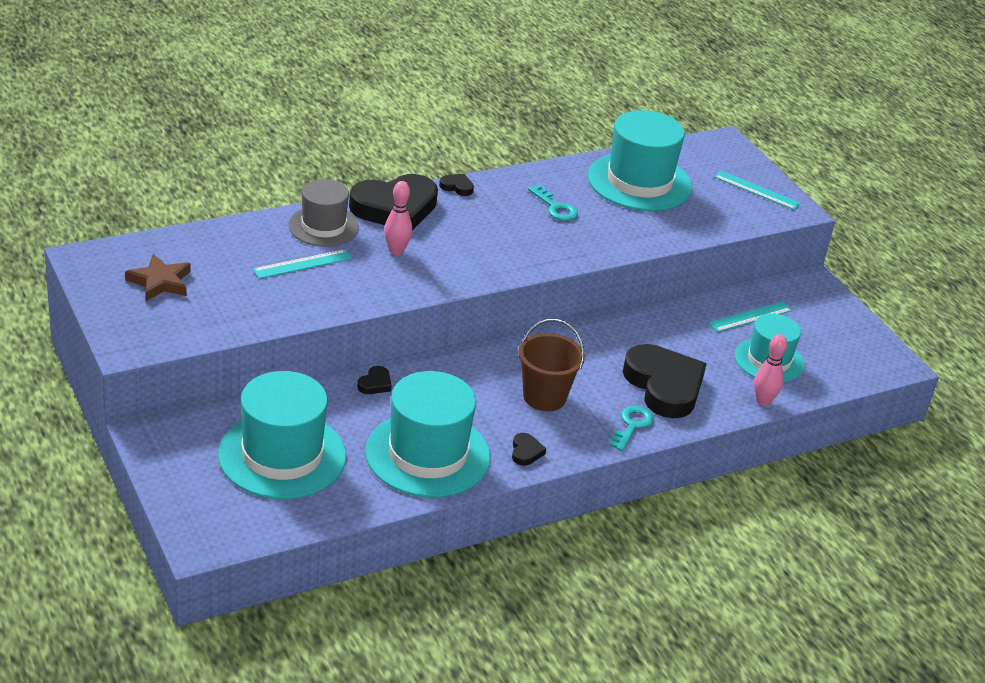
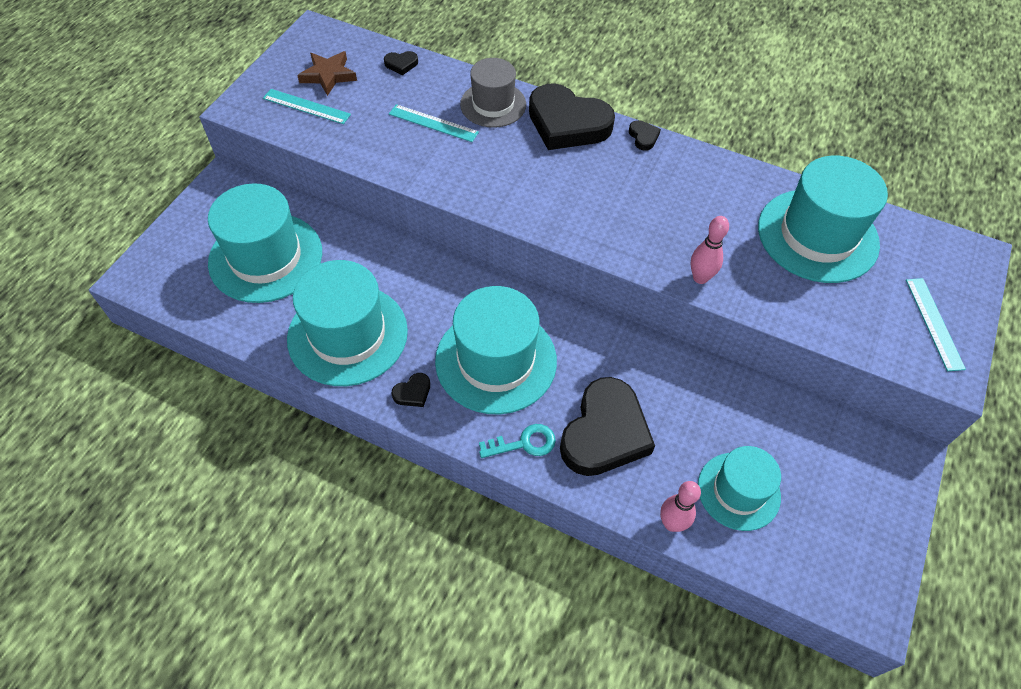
camera: 55 degrees right, 20 degrees up
(375, 383) = (399, 253): black heart -> black heart (401, 64)
(396, 251) = (513, 158): pink bowling pin -> pink bowling pin (700, 278)
(544, 397) = (496, 360): brown bucket -> turquoise hat
(555, 207) = (699, 207): turquoise key -> none
(750, 317) = (785, 436): turquoise ruler -> turquoise ruler (306, 106)

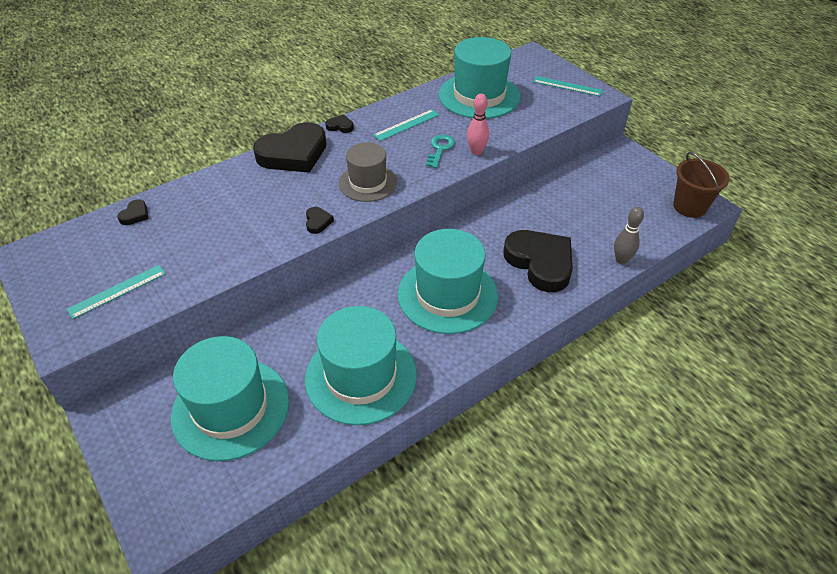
camera: 60 degrees left, 10 degrees down
(328, 75) = (95, 264): brown star -> none
(413, 392) = (444, 354): black heart -> black heart (318, 222)
(433, 123) = (222, 220): turquoise ruler -> turquoise ruler (406, 125)
(493, 104) = (236, 181): grey hat -> grey hat (368, 182)
(524, 443) = (525, 307): turquoise key -> turquoise key (440, 149)
(671, 523) = (621, 260): pink bowling pin -> grey bowling pin
(738, 491) = (613, 222): turquoise hat -> none
(847, 583) = (689, 207): none -> brown bucket

